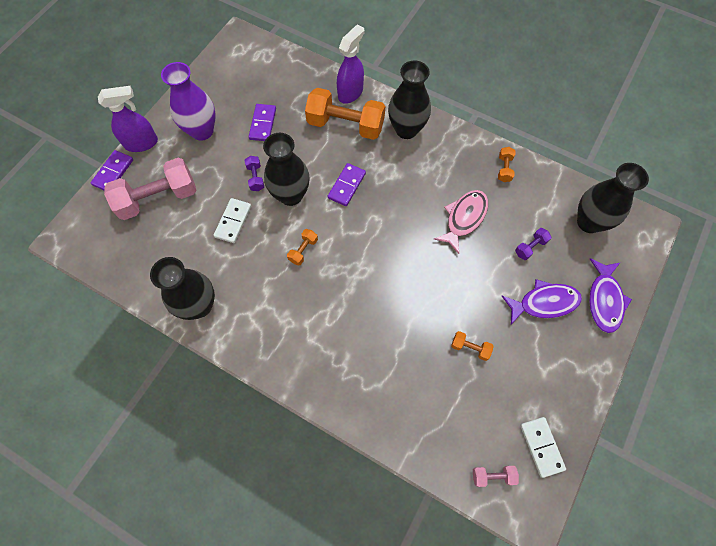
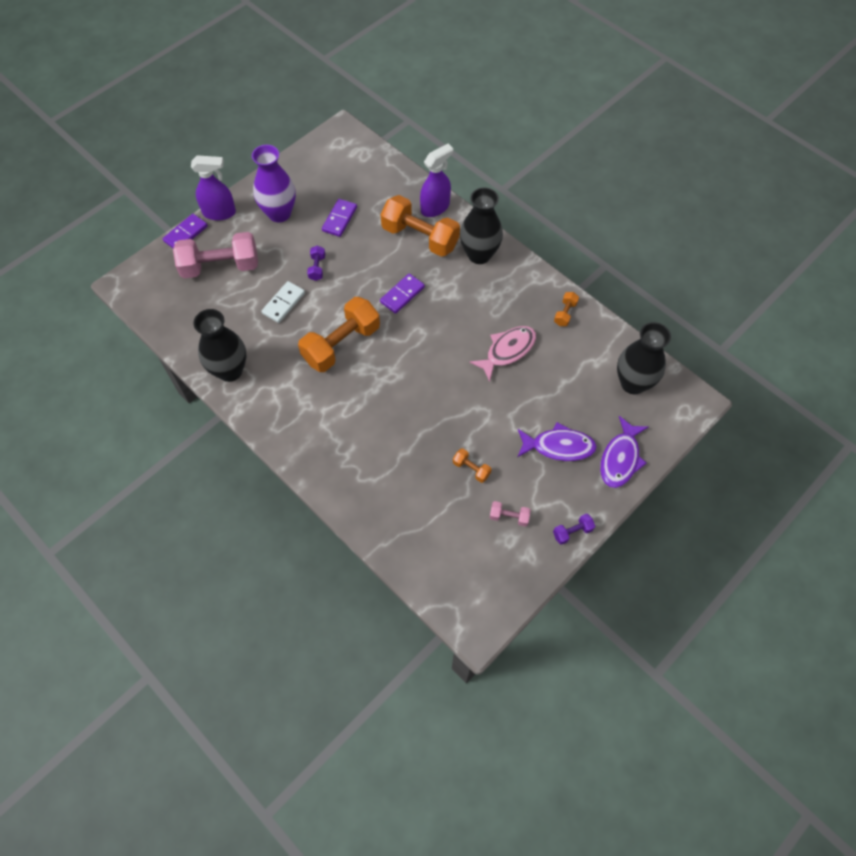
camera: 15 degrees right, 5 degrees down
(291, 195) = (345, 291): black vase -> none
(303, 250) = (341, 344): orange dumbbell -> orange dumbbell, size x2.30
(492, 475) = (453, 583): pink dumbbell -> pink dumbbell (509, 517)
(530, 247) = (564, 392): purple dumbbell -> purple dumbbell (572, 532)
(541, 446) = (508, 571): white domino -> none

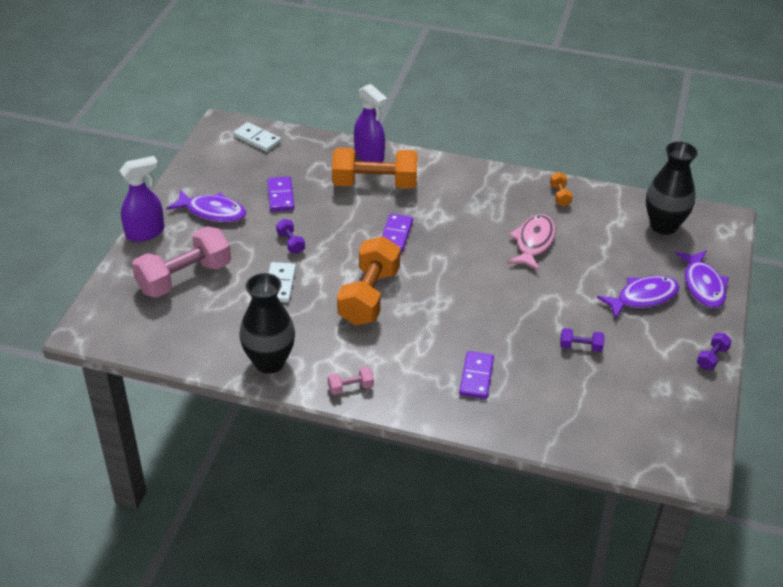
camera: 30 degrees left, 20 degrees down
(186, 234) = (121, 263): purple domino -> purple domino (476, 377)
(279, 213) = (212, 212): purple vase -> purple fish
(359, 155) = (257, 139): none -> white domino
(435, 207) = (369, 156): purple spray bottle -> purple spray bottle turned 120 degrees clockwise
(471, 469) = (580, 347): orange dumbbell -> purple dumbbell
(479, 254) = (443, 178): black vase -> none
(509, 517) = (647, 370): pink dumbbell -> pink dumbbell (350, 387)

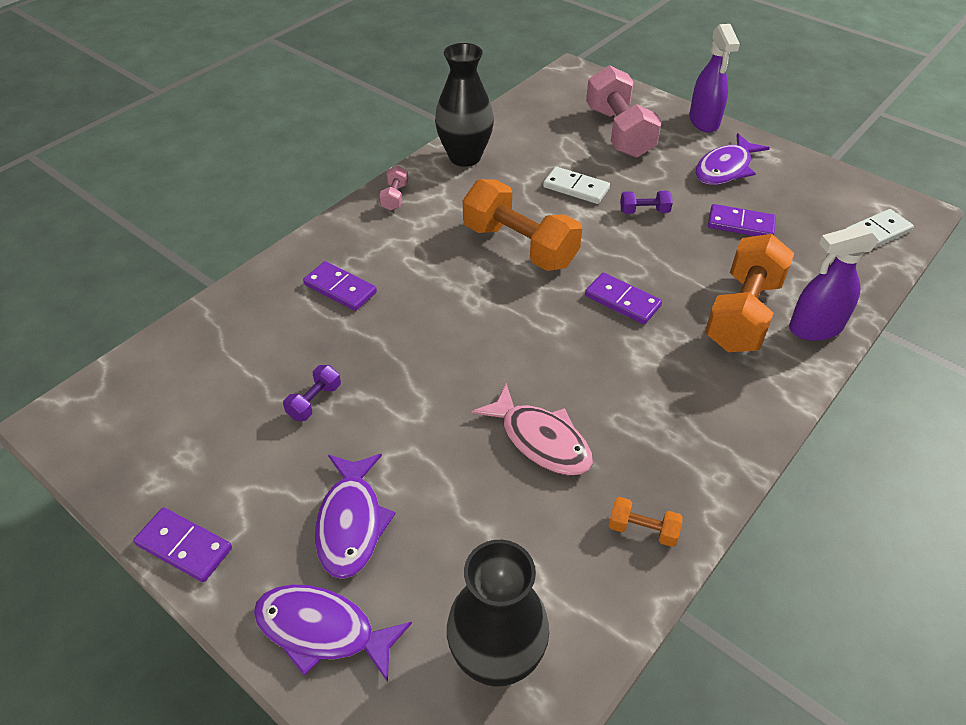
camera: 115 degrees right, 5 degrees up
(712, 358) = (184, 546): purple dumbbell -> purple domino

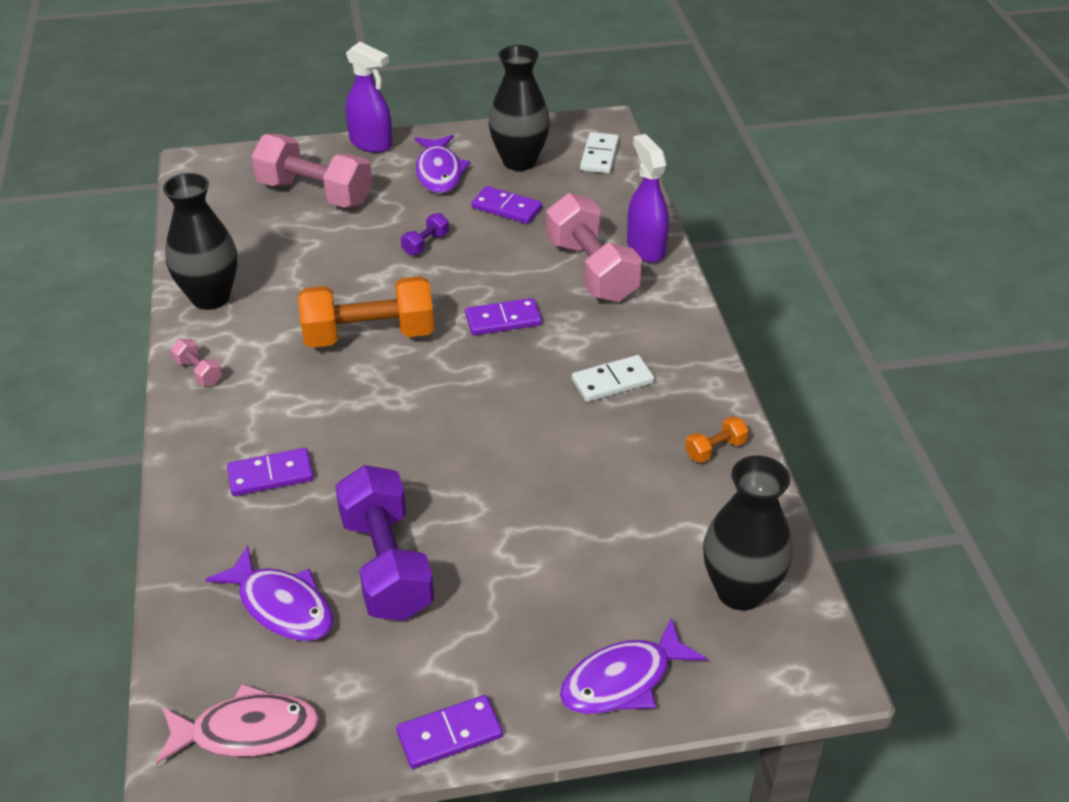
camera: 50 degrees left, 5 degrees down
(314, 401) = (387, 565): purple dumbbell -> purple dumbbell, size x2.30
(351, 523) = (541, 609): purple fish -> purple fish (282, 606)
(541, 440) = (583, 451): pink fish -> pink fish (247, 731)
(576, 188) = (346, 261): white domino -> white domino (612, 381)
(740, 224) = (506, 208): purple domino -> purple domino turned 60 degrees clockwise
(743, 313) = (592, 270): orange dumbbell -> pink dumbbell
(800, 197) = (519, 161): none -> black vase
(815, 328) = (645, 248): purple spray bottle -> purple spray bottle turned 135 degrees clockwise

